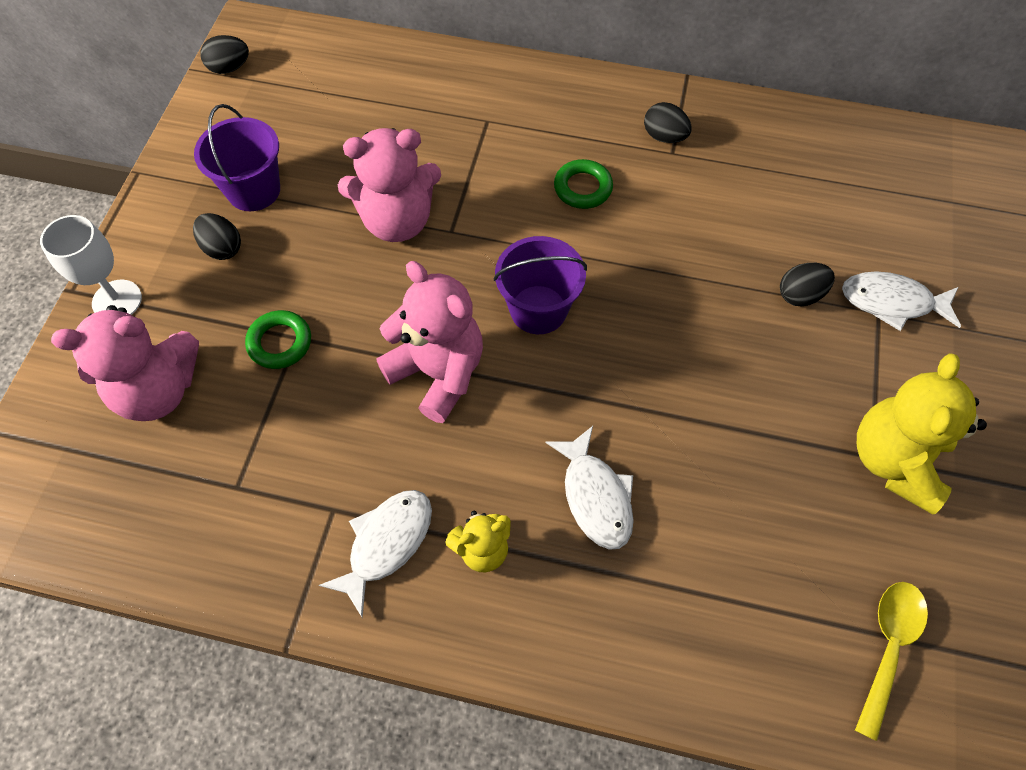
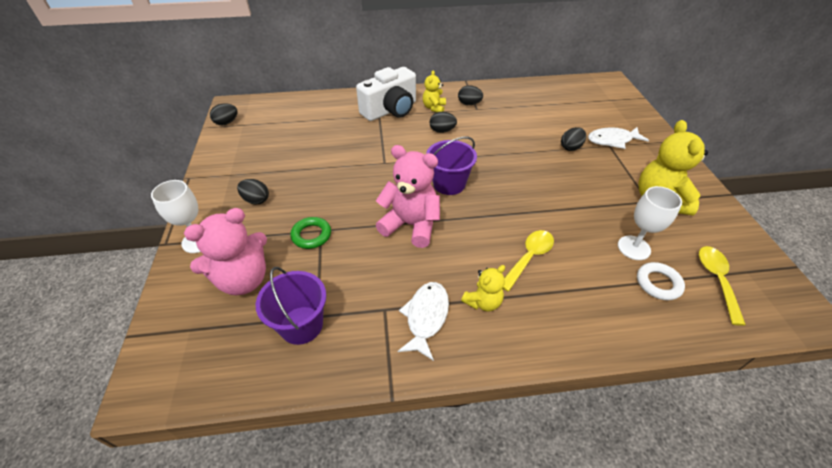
camera: 20 degrees left, 15 degrees down
(254, 190) = (264, 170): purple bucket -> purple bucket (301, 325)
(397, 221) = (353, 165): pink teddy bear -> none
(513, 113) = (390, 110): none -> white camera
(583, 188) = (442, 131): green ring -> black egg
(594, 129) = (434, 108): none -> yellow teddy bear
(595, 496) = (529, 257): white fish -> yellow spoon
(782, 617) = (658, 283): none -> white ring
(783, 538) = (633, 248): none -> white goblet

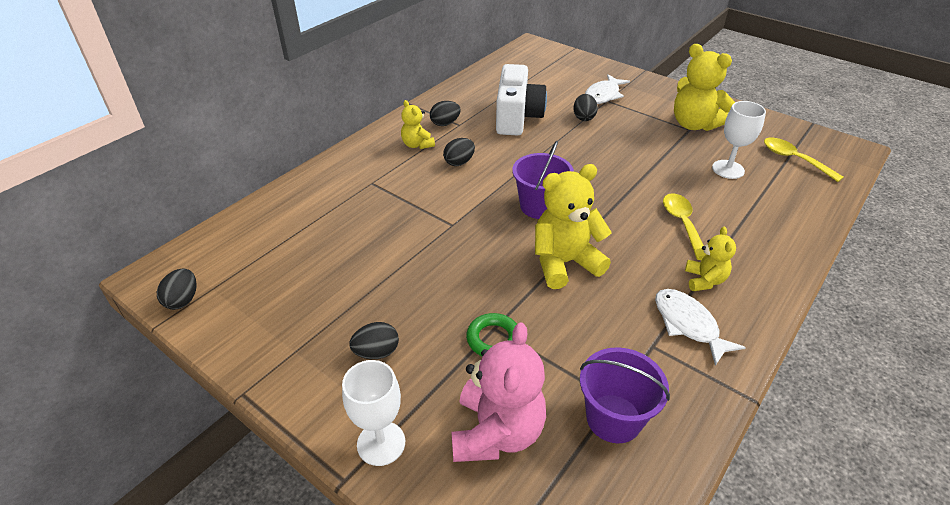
camera: 45 degrees left, 5 degrees down
(390, 110) = (375, 171): white camera -> white camera (517, 117)
(411, 225) = (564, 263): pink teddy bear -> yellow teddy bear
(658, 283) = (772, 184): white ring -> none

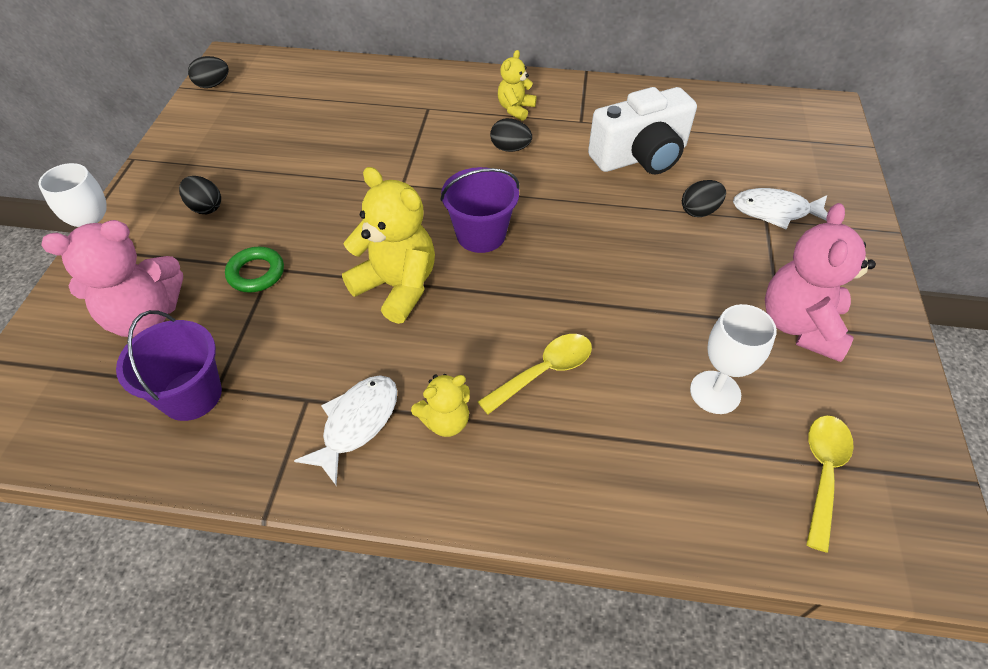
camera: 60 degrees right, 10 degrees up
(445, 123) = (573, 111): black egg -> none
(694, 124) = (800, 325): yellow teddy bear -> pink teddy bear

